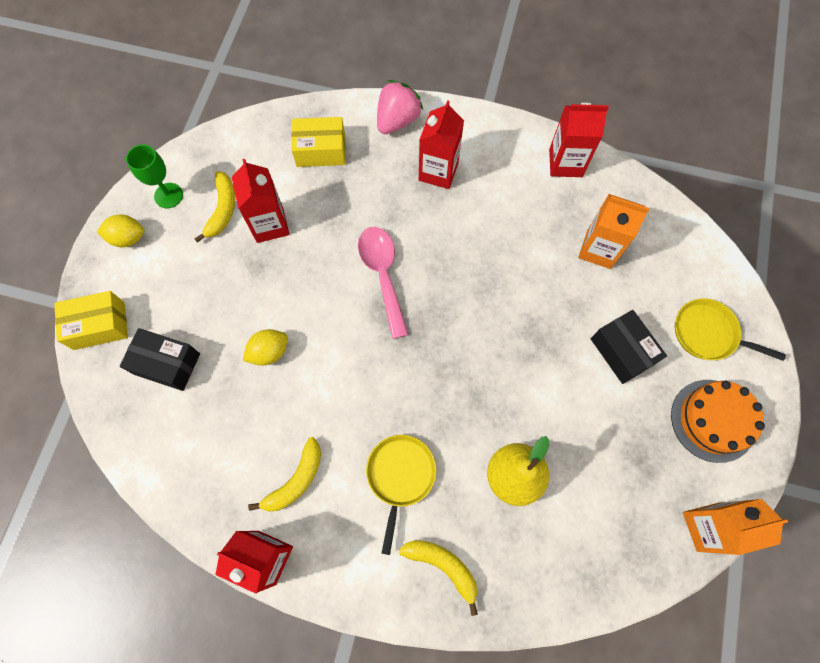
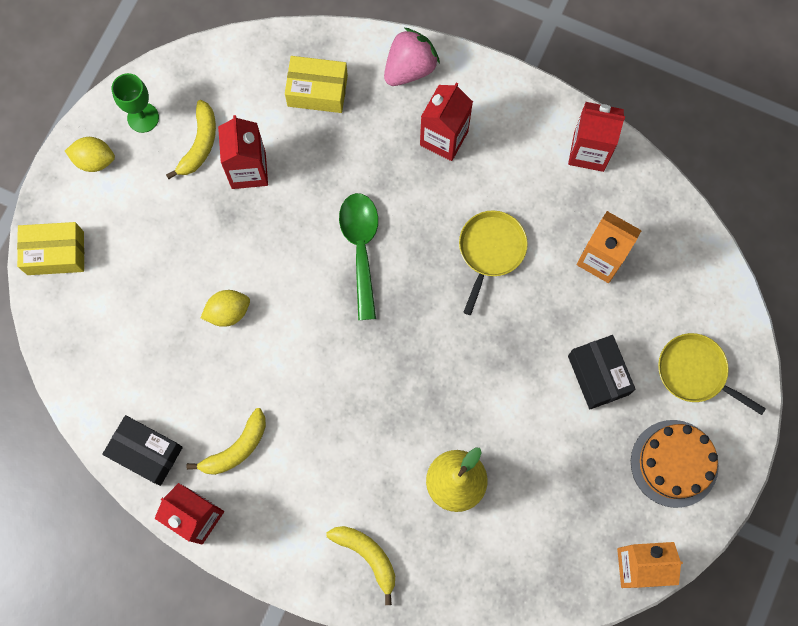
camera: 10 degrees right, 5 degrees up
(167, 364) = (121, 306): black box -> black box (146, 452)
(383, 275) = (361, 249): pink spoon -> green spoon
(400, 475) = (341, 462): yellow pan -> yellow pan (490, 250)

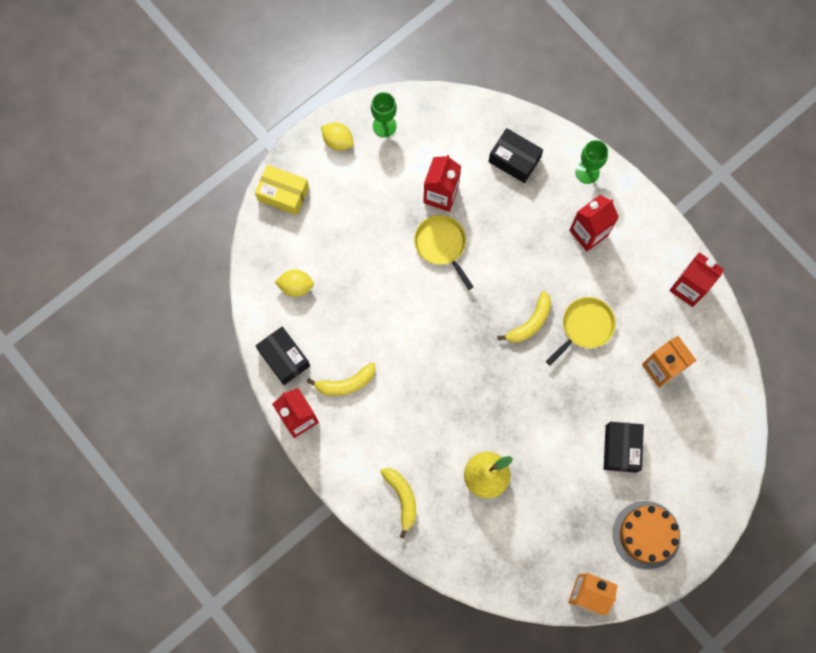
camera: 25 degrees right, 0 degrees up
(199, 144) = (415, 161): yellow banana -> yellow banana (530, 322)
(228, 312) = (382, 287): yellow lemon -> yellow lemon (296, 286)
(317, 91) = (514, 160): yellow box -> black box
(361, 249) = (494, 285): green spoon -> none
(409, 68) = (587, 172): pink strawberry -> green goblet
(695, 372) = (691, 478): yellow pan -> yellow pan (441, 245)

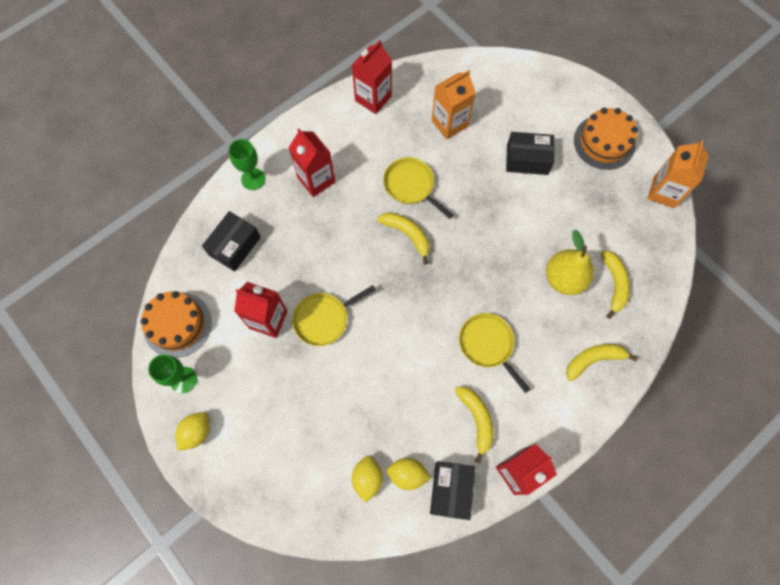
camera: 90 degrees left, 5 degrees down
(283, 194) = (256, 496): yellow box -> none
(284, 358) = (451, 490): black box -> black box turned 45 degrees counterclockwise
(298, 320) = (407, 474): none -> yellow lemon
(417, 397) = (487, 345): none -> yellow pan
(435, 116) = (177, 324): none -> orange cake
(481, 527) = (614, 284): none -> yellow banana

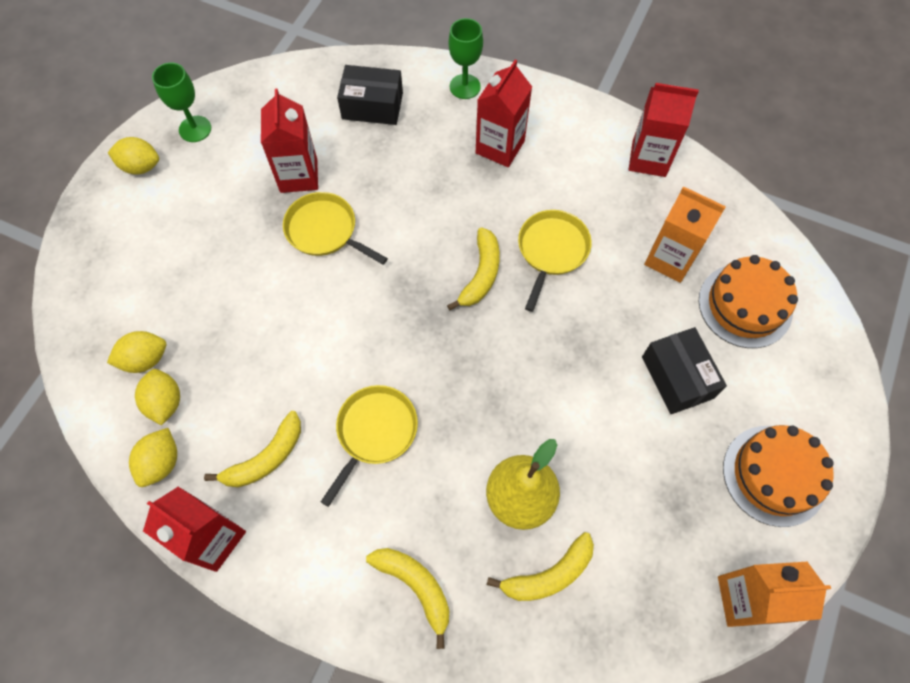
camera: 65 degrees right, 5 degrees down
(177, 324) = (255, 96): orange cake -> orange cake (745, 305)
(451, 490) = (161, 462): black box -> yellow lemon

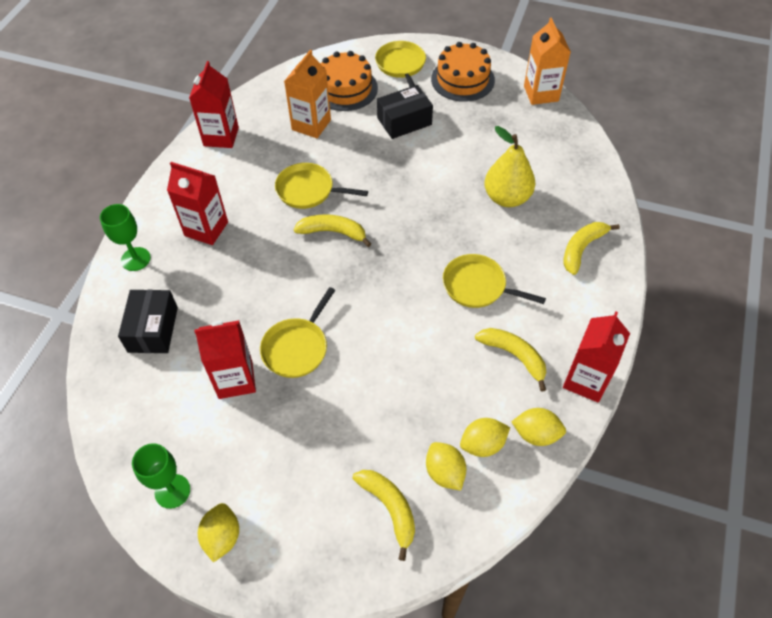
camera: 95 degrees left, 10 degrees down
(548, 575) = (553, 180): yellow banana -> yellow banana (389, 508)
(802, 386) = (401, 65): none -> yellow pan

